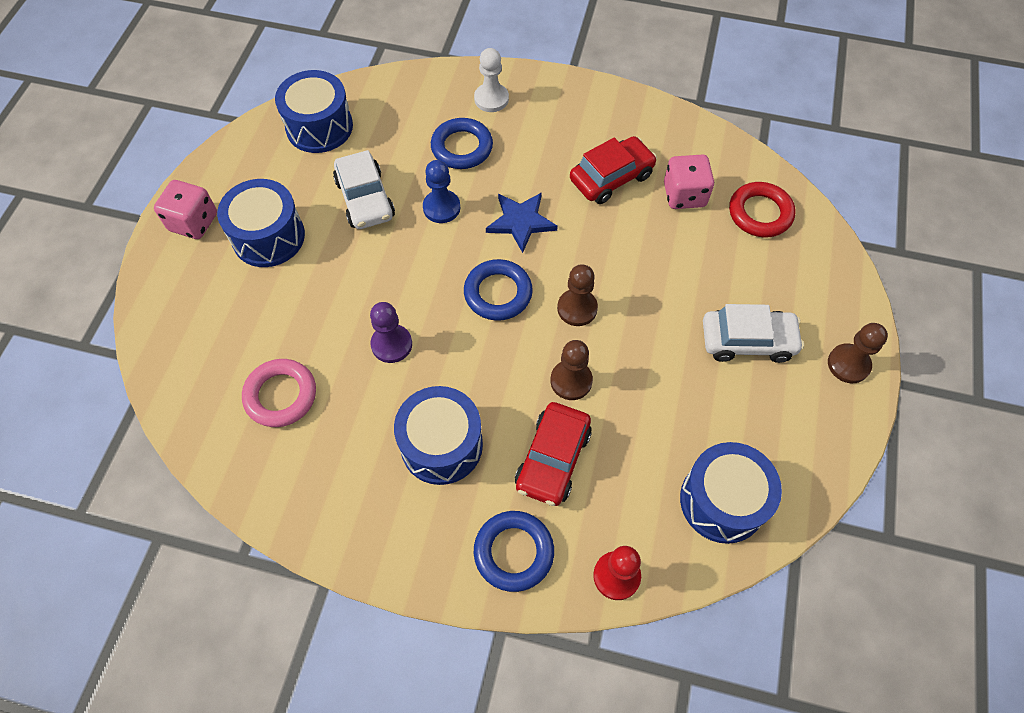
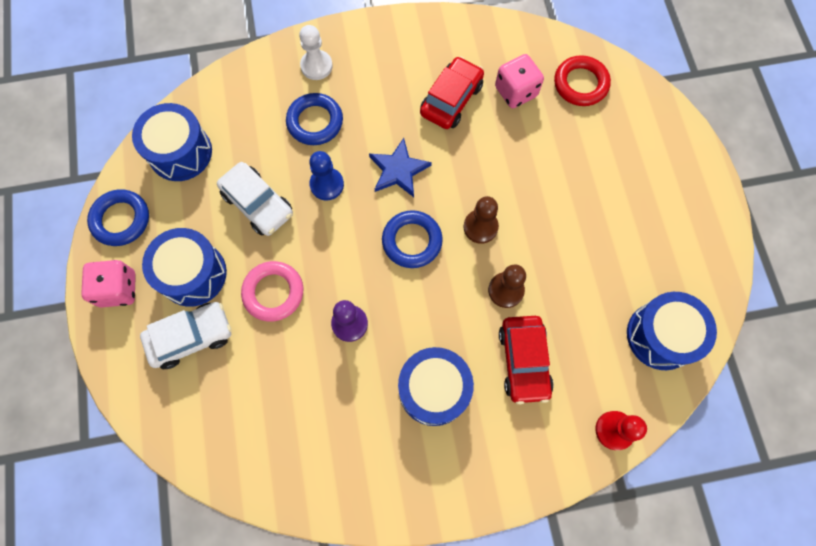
camera: 25 degrees left, 10 degrees up
(281, 395) = (282, 409): pink ring -> pink ring (273, 292)
(513, 552) = (531, 449): blue ring -> blue ring (121, 220)
(747, 341) = (620, 197): white car -> white car (191, 337)
(848, 364) = (700, 185): brown pawn -> none

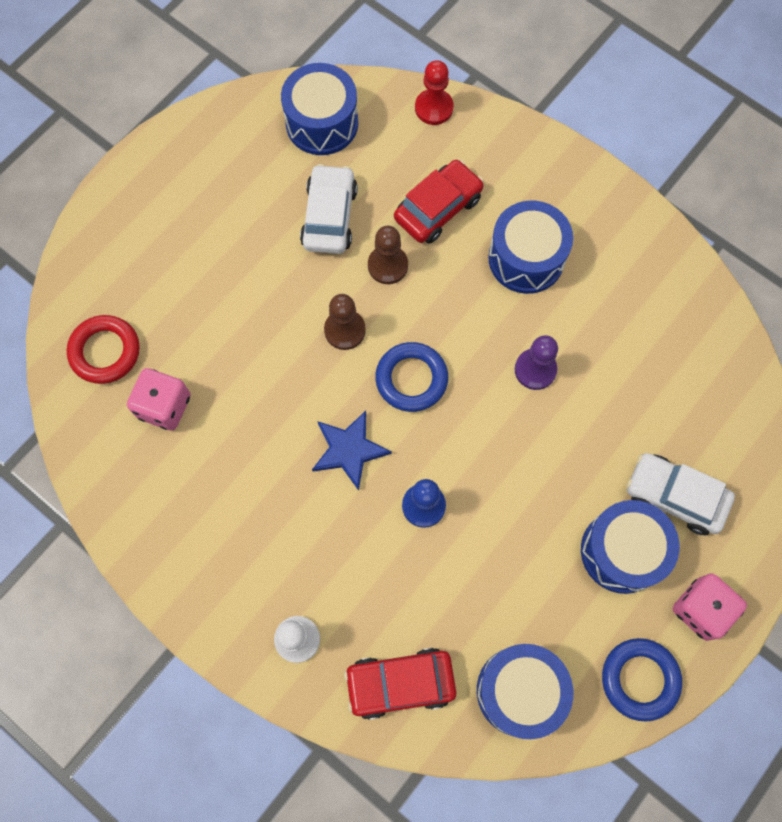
camera: 130 degrees left, 0 degrees up
(258, 204) = (501, 555): white car -> white car (329, 216)
(273, 292) = (569, 460): pink ring -> none
(315, 122) = (365, 579): blue ring -> none
(451, 99) = (225, 462): red car -> red car (400, 683)

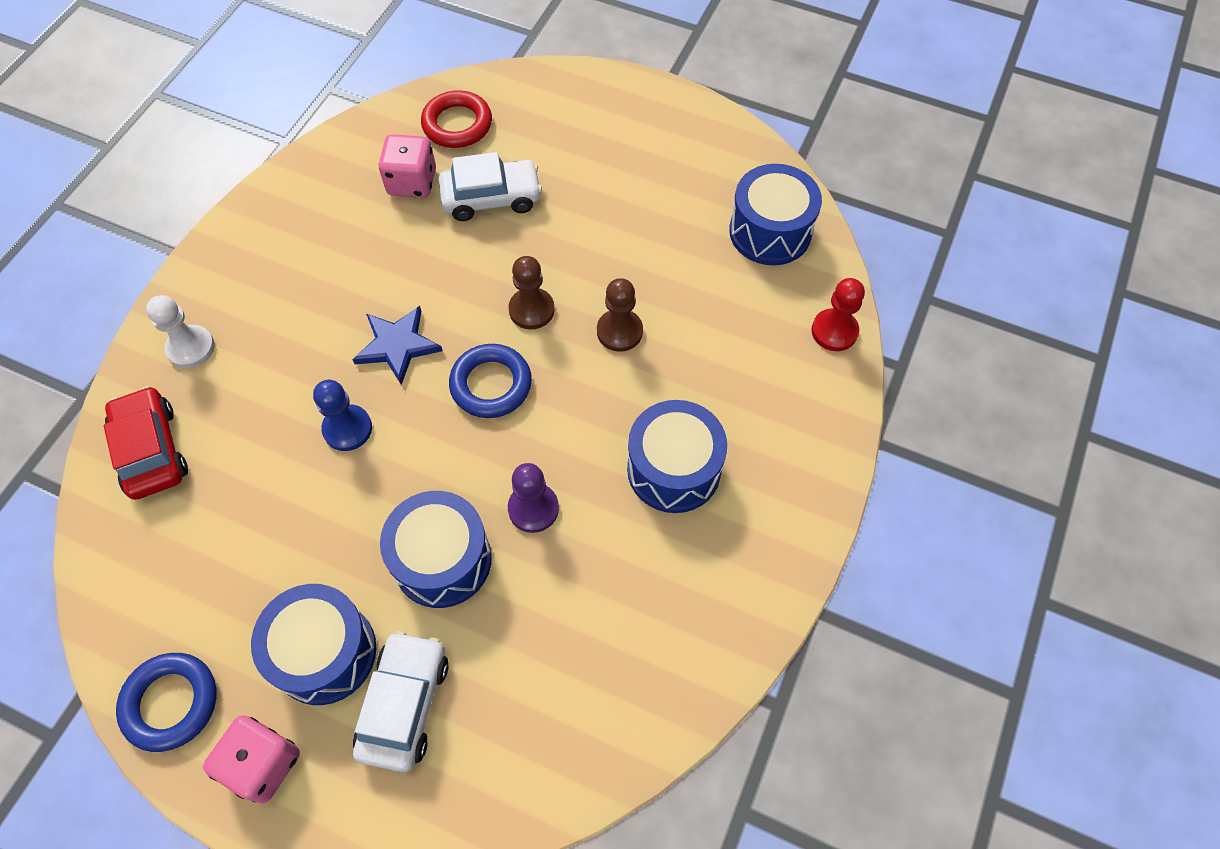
camera: 75 degrees right, 10 degrees down
(329, 216) = (660, 265): white car -> white car (491, 198)
(438, 208) = (707, 364): red car -> none
(519, 691) = (150, 571): blue drum -> blue drum (442, 560)

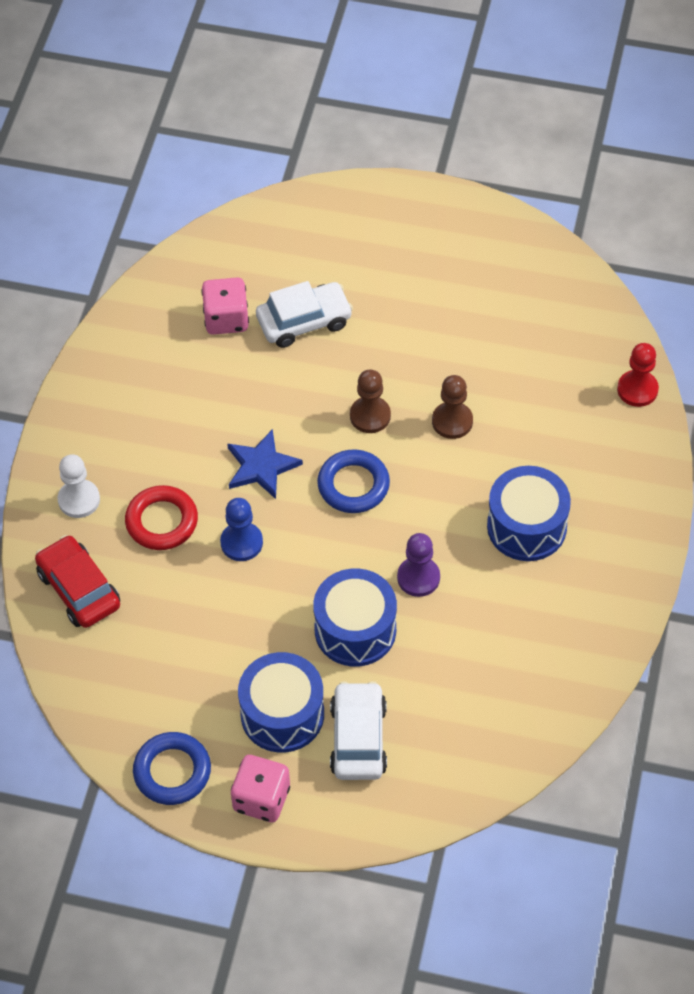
camera: 10 degrees left, 5 degrees down
(457, 124) = (251, 256): red ring -> red ring (162, 521)
(770, 231) = (563, 311): blue drum -> none

